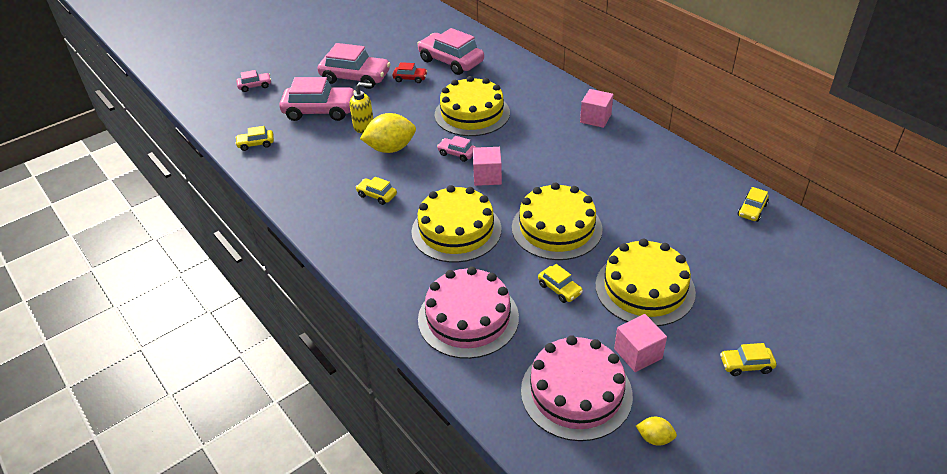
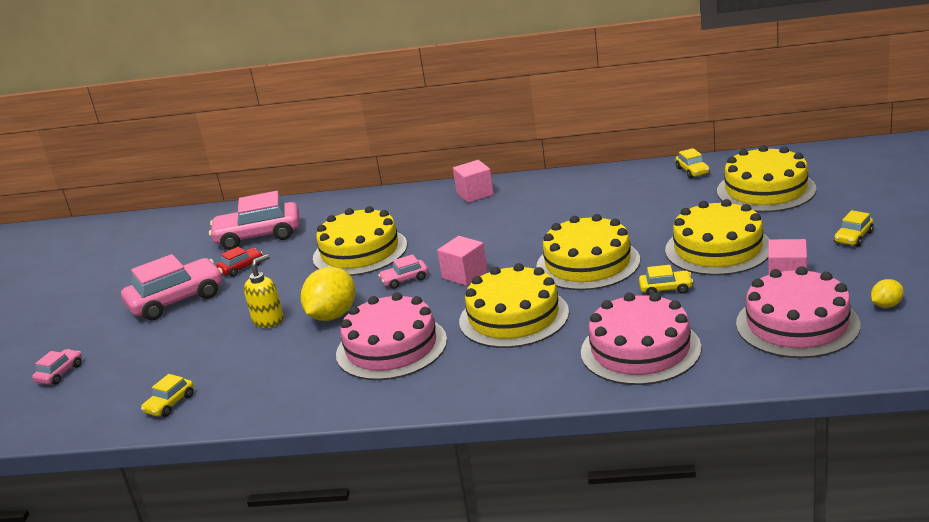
camera: 45 degrees left, 15 degrees down
(320, 111) = (191, 341): pink car -> none
(377, 195) = (391, 347): yellow car -> pink cake
(768, 270) = (766, 190): none -> yellow cake

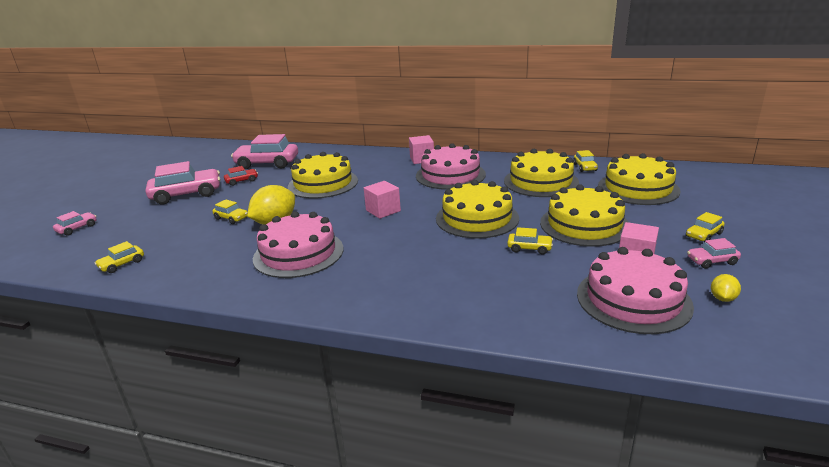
camera: 10 degrees right, 0 degrees up
(268, 320) = (231, 218): yellow soap dispenser -> yellow car
(404, 280) = (340, 207): pink car -> pink car (712, 261)
(514, 317) = (400, 248): yellow cake -> yellow cake (541, 181)
(640, 350) = (486, 294): pink cake -> pink cake (450, 175)
(886, 305) = (722, 298): yellow lemon -> yellow lemon turned 45 degrees counterclockwise

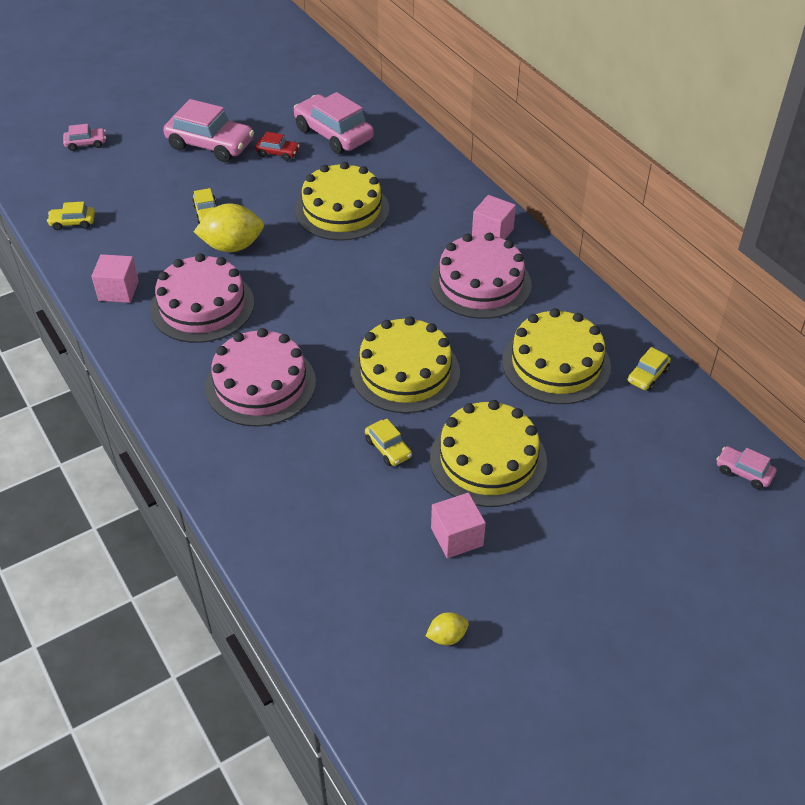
camera: 40 degrees right, 20 degrees up
(383, 210) = (339, 296): pink cube -> pink cube (118, 291)
(633, 299) = (373, 573): pink cake -> pink cake (260, 384)
(638, 188) = (642, 453): yellow cake -> none
(703, 235) = (577, 565): yellow car -> none
(712, 261) = (520, 597): pink car -> pink car (743, 472)

